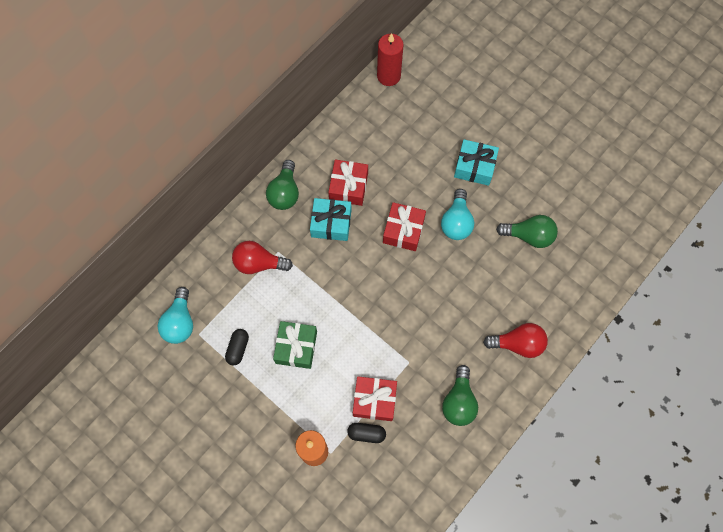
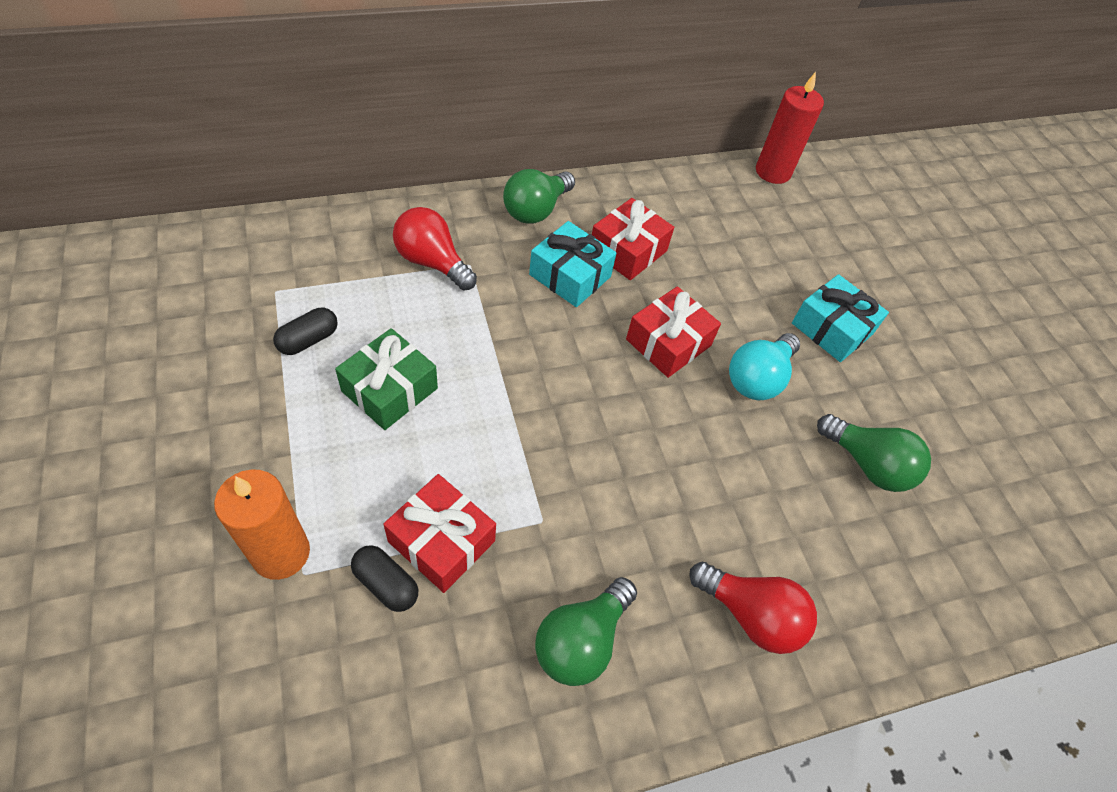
camera: 25 degrees right, 15 degrees down
(180, 322) = (266, 263): turquoise light bulb -> none

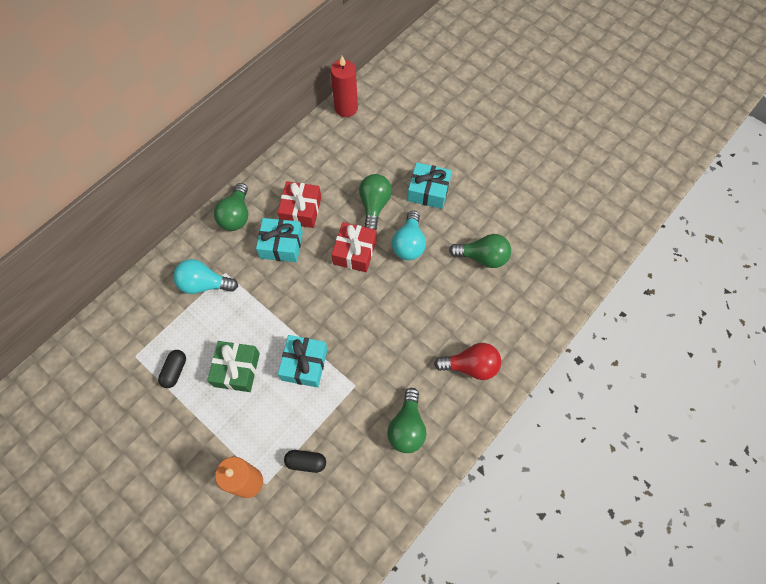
camera: 25 degrees left, 10 degrees up
(432, 262) = (204, 284): red light bulb -> turquoise light bulb
(441, 541) = (316, 426): red gift -> none
(489, 443) = (304, 364): none -> turquoise gift
(737, 302) = (374, 206): none -> green light bulb

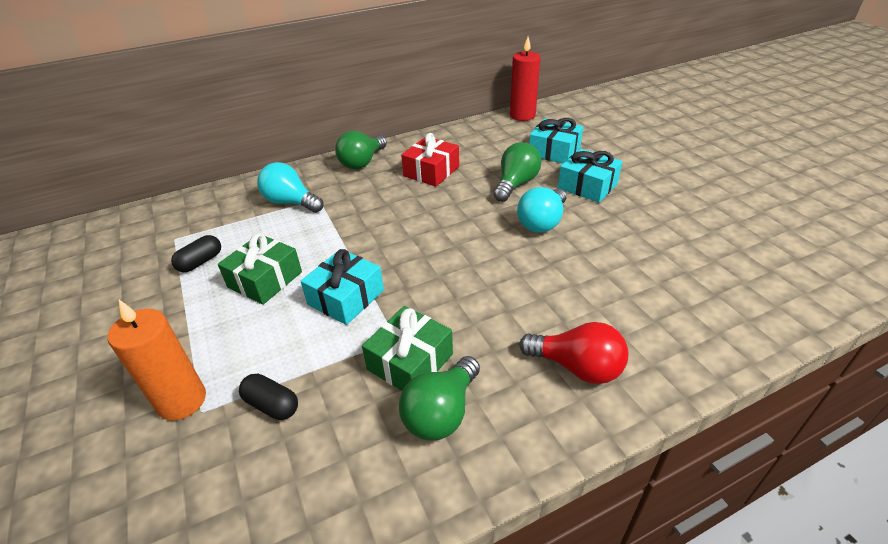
camera: 25 degrees right, 25 degrees down
(281, 245) = (392, 192): turquoise gift -> turquoise gift (554, 151)
(355, 252) = (471, 214): red gift -> none
(373, 400) = (410, 362): none -> green gift
(482, 257) = (638, 256): green light bulb -> none

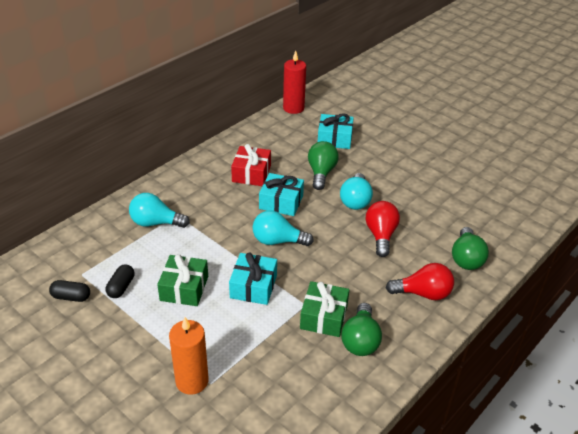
camera: 25 degrees left, 0 degrees up
(272, 405) = (254, 366): black capsule -> black capsule (71, 297)
(362, 162) = (189, 175): green light bulb -> green light bulb (466, 258)
(412, 250) = (277, 241): none -> turquoise light bulb
(554, 271) = (381, 235): none -> red light bulb
(587, 186) = (372, 165): turquoise gift -> turquoise gift (281, 202)

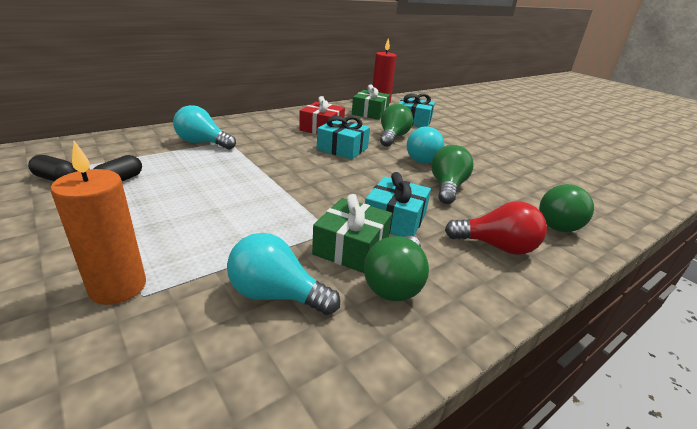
camera: 10 degrees right, 10 degrees down
(184, 288) = (191, 192): green gift -> green gift (370, 113)
(253, 286) = (274, 204): turquoise gift -> turquoise gift (395, 220)
(277, 241) = (324, 173): turquoise light bulb -> turquoise light bulb (276, 295)
(381, 235) = (447, 187): red light bulb -> green light bulb

